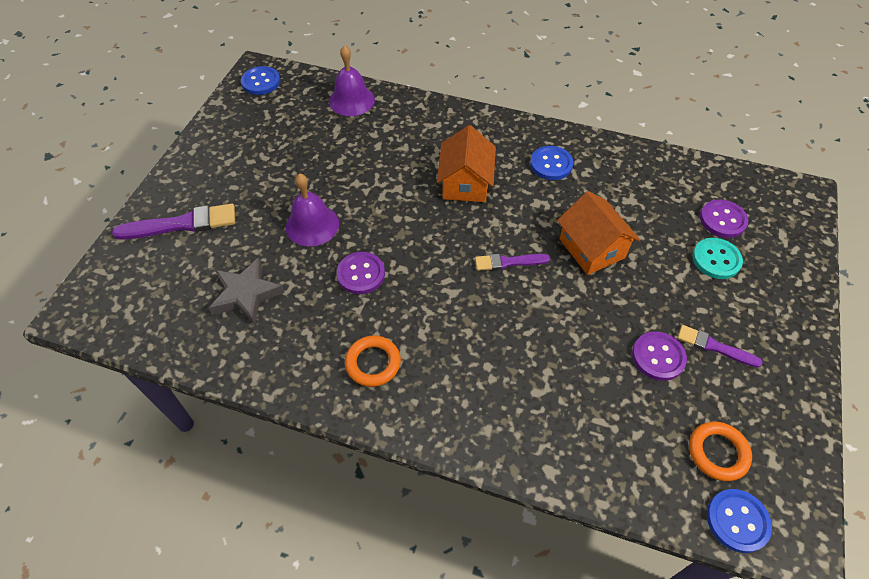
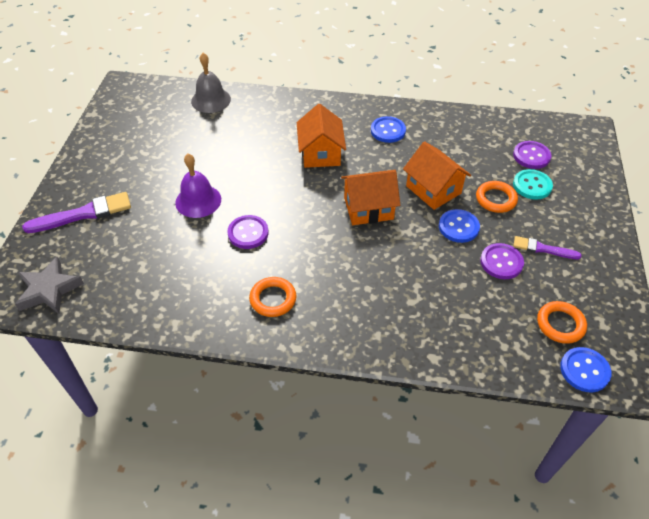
camera: 10 degrees left, 5 degrees down
(246, 294) = (153, 261): grey star -> grey star (49, 289)
(261, 82) = (128, 94): blue button -> blue button (458, 227)
(351, 100) = (211, 100): purple bell -> grey bell
(508, 262) = (368, 208): purple brush -> orange house
(667, 271) = (495, 199): none -> orange ring

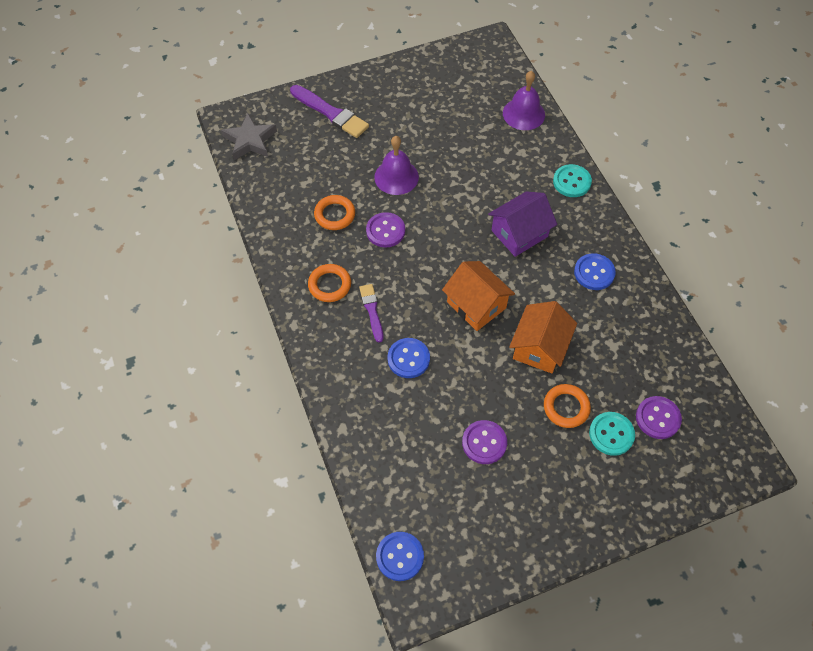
camera: 60 degrees right, 10 degrees up
(211, 100) = (523, 114): grey bell -> purple bell
(298, 105) = (571, 182): none -> turquoise button
(320, 153) = (519, 233): orange house -> purple house
(458, 227) = (504, 389): blue button -> blue button (408, 359)
(543, 249) = (527, 474): purple brush -> purple brush (372, 310)
(560, 324) = (440, 519): orange ring -> orange ring (334, 215)

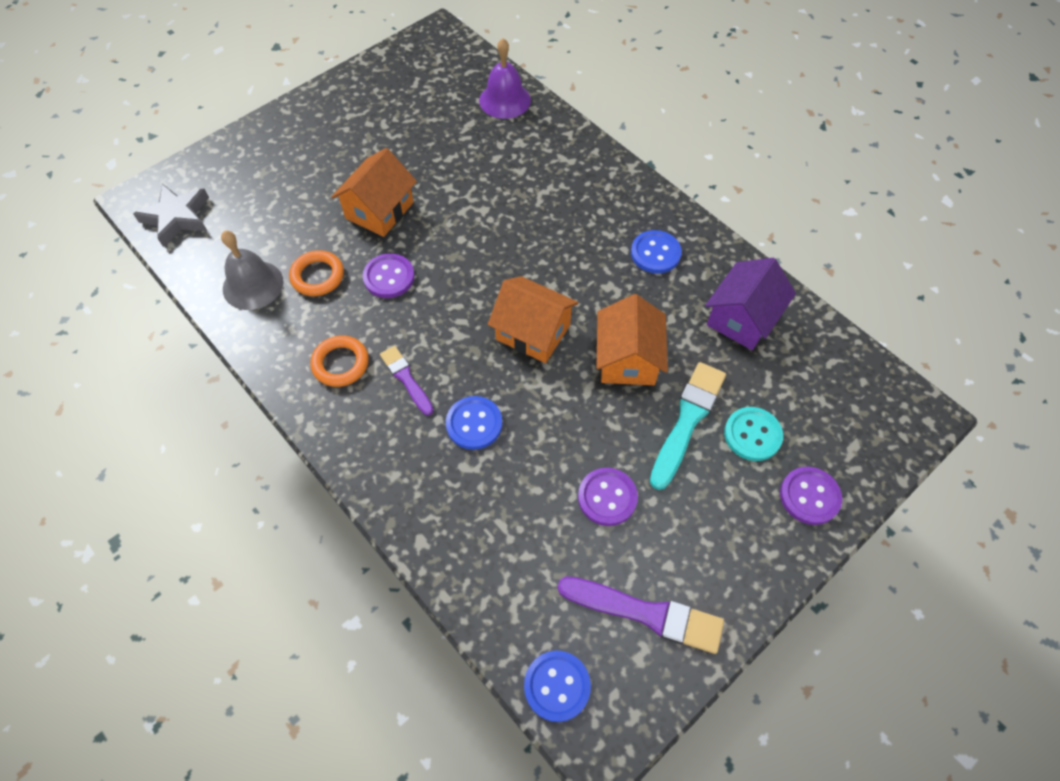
camera: 20 degrees left, 0 degrees up
(287, 207) = (253, 285): none -> grey bell
(331, 113) = (271, 158): purple brush -> purple brush (646, 613)
(396, 177) = (379, 210): purple bell -> orange house
(519, 233) = (552, 234): purple house -> purple house (742, 318)
(566, 407) = (687, 420): orange ring -> turquoise brush
(571, 182) = (589, 159): turquoise button -> none
(658, 418) = (796, 398): purple button -> purple button (809, 496)

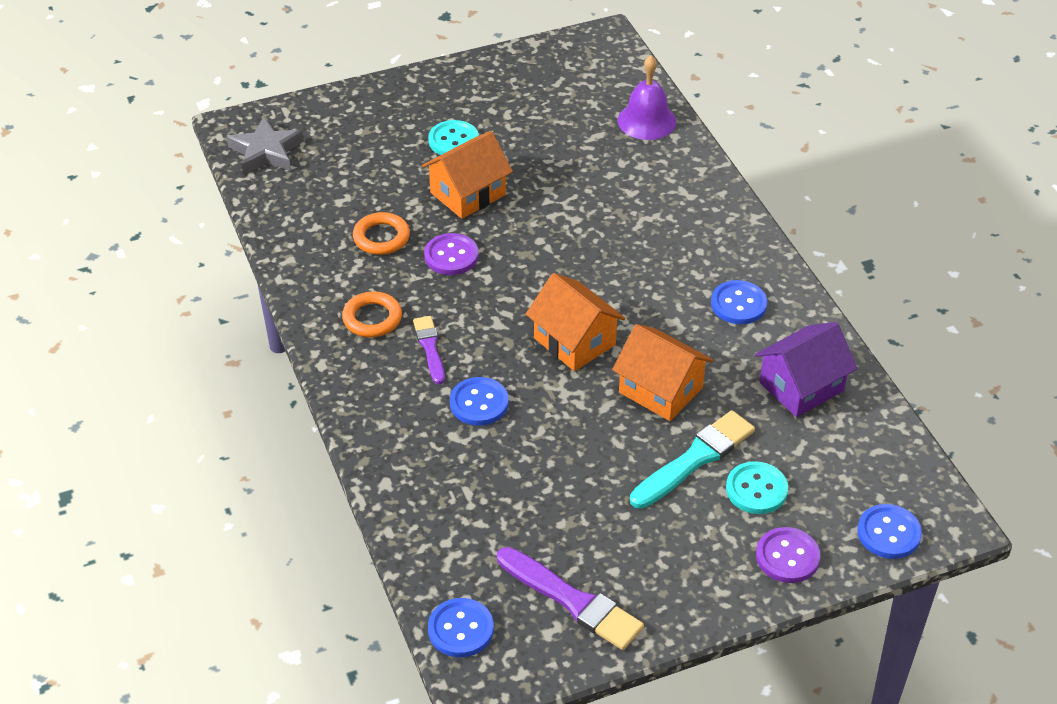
camera: 20 degrees right, 15 degrees down
(253, 285) = (316, 229): grey bell -> none
(346, 161) = (453, 141): none -> turquoise button
(607, 497) = (581, 499): purple button -> none
(627, 359) = (660, 390): orange house -> orange house turned 75 degrees counterclockwise
(879, 442) = (888, 533): none -> blue button

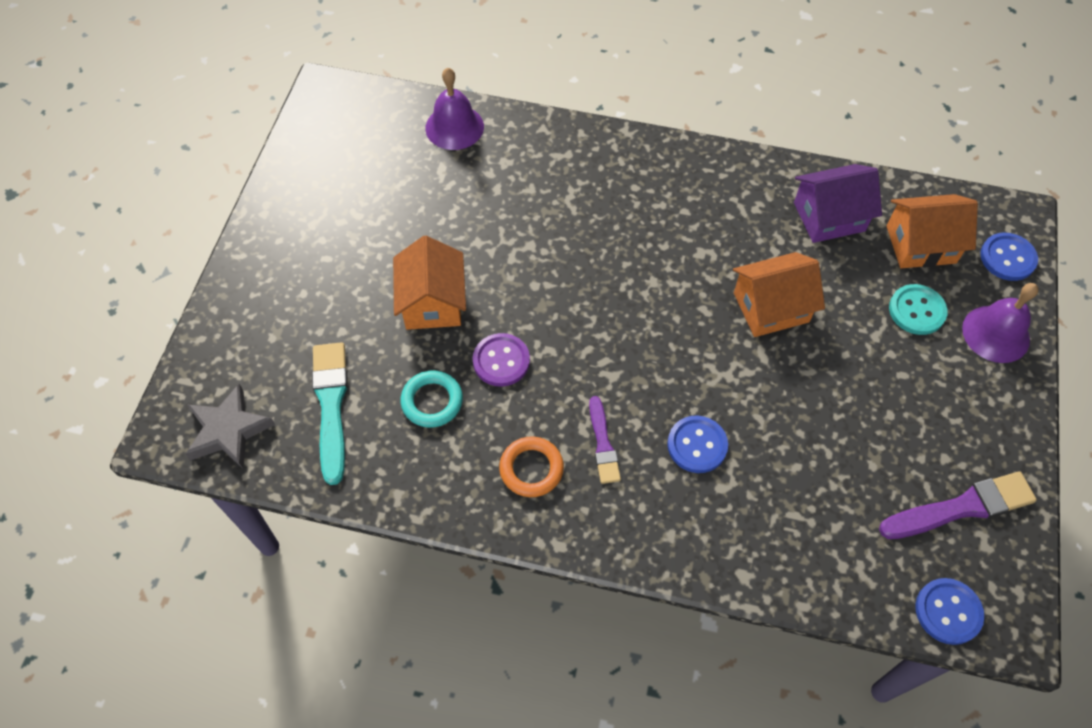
camera: 55 degrees left, 15 degrees up
(381, 237) = (432, 401): orange ring -> turquoise ring
(430, 348) = (603, 444): purple brush -> purple brush turned 120 degrees counterclockwise
(453, 141) = (354, 272): turquoise button -> none
(574, 341) = (674, 332): orange house -> orange house (921, 244)
(695, 459) = (860, 330): turquoise brush -> turquoise brush (331, 405)
(738, 304) = (713, 200): blue button -> none
(787, 557) = (996, 334): purple button -> purple bell
(801, 387) = (829, 217): purple house -> purple house turned 75 degrees clockwise

